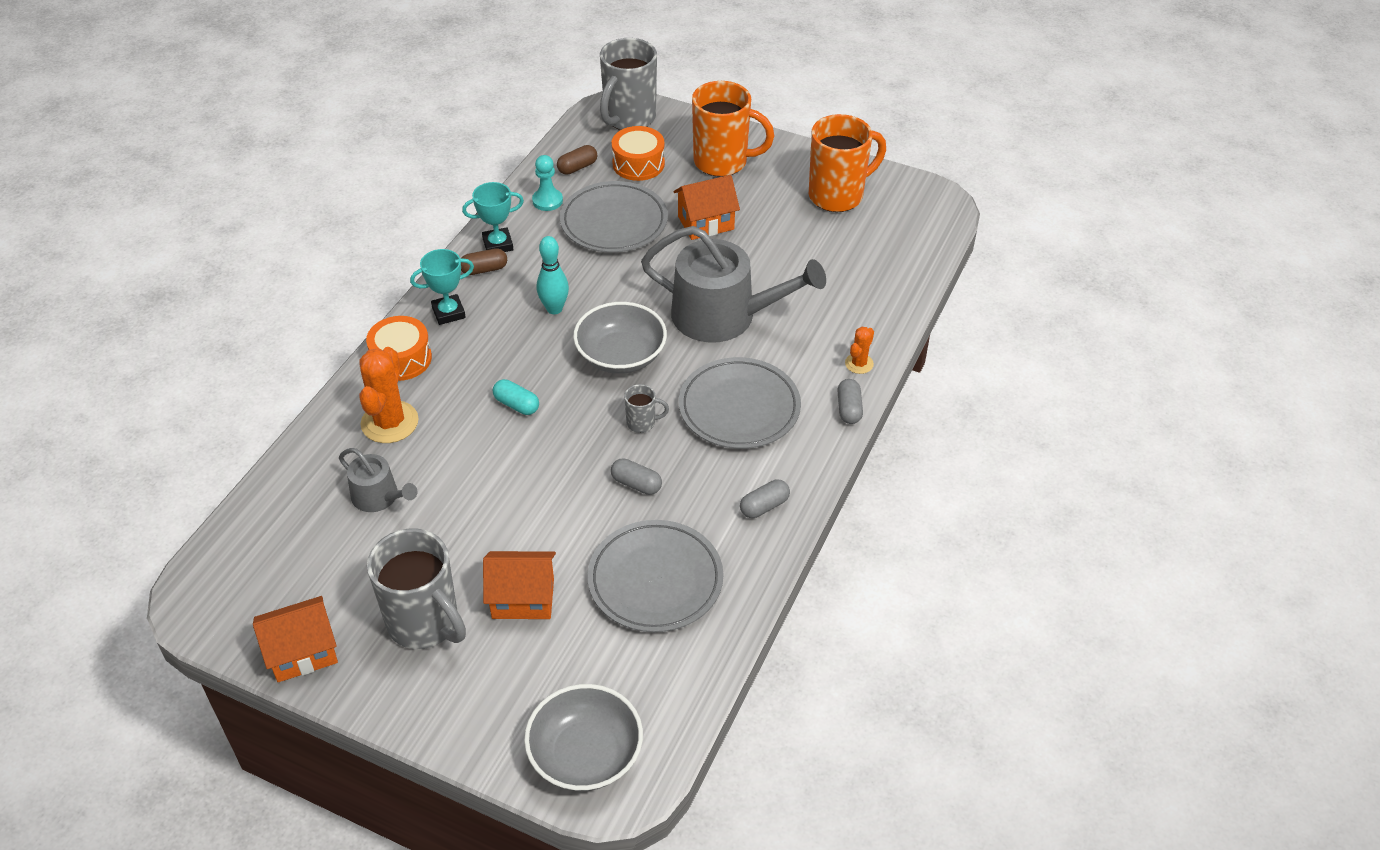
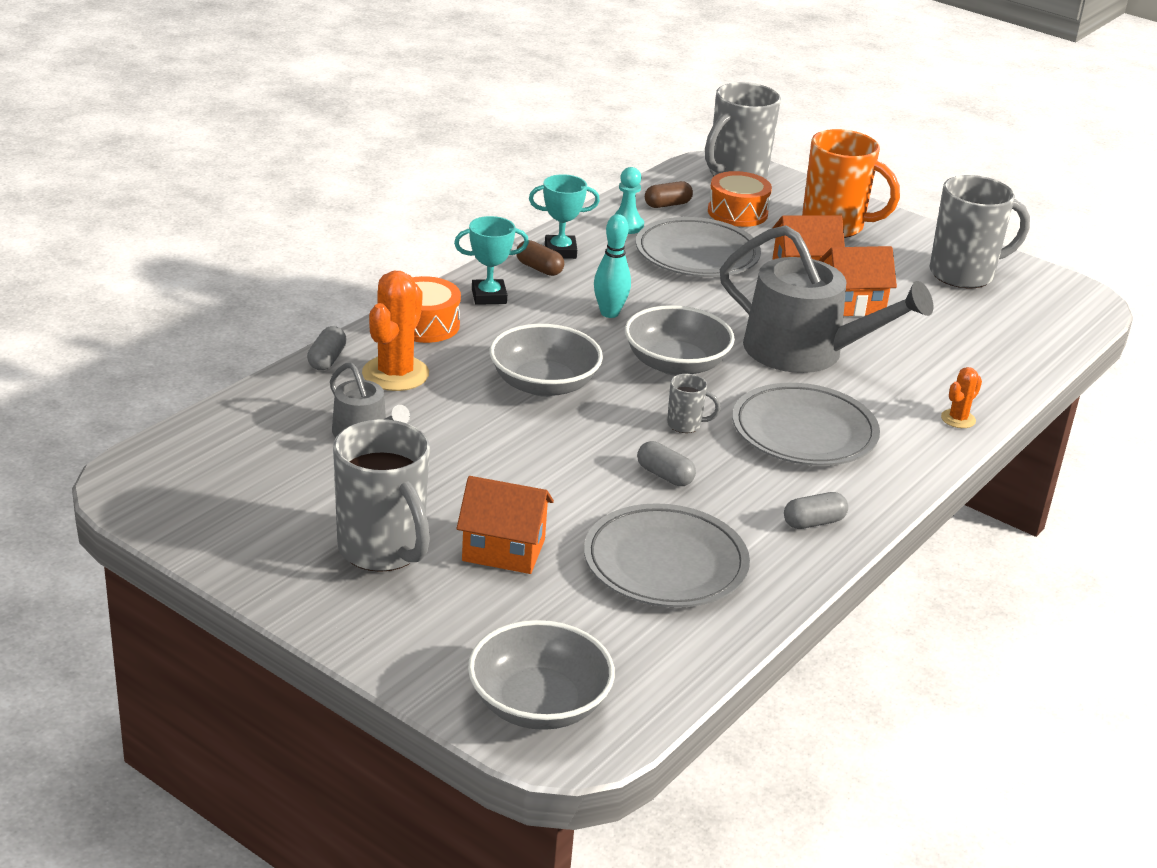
camera: 10 degrees right, 15 degrees down
(302, 653) = (235, 549): orange house -> orange house (851, 304)
(484, 269) = (539, 268): brown capsule -> brown capsule turned 45 degrees clockwise
(516, 405) = (544, 384): turquoise capsule -> grey bowl
(838, 195) = (964, 274): orange mug -> grey mug
(849, 409) = (937, 456): grey capsule -> grey capsule (327, 359)

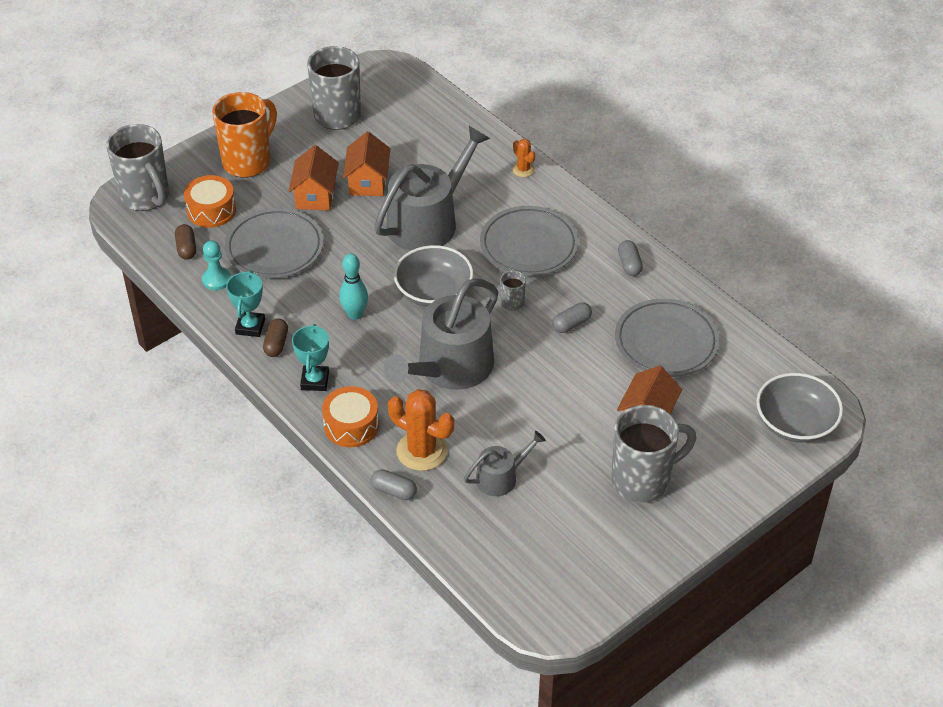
camera: 75 degrees left, 15 degrees up
(539, 268) = (276, 344): brown capsule -> brown capsule turned 45 degrees counterclockwise
(544, 384) = (449, 368): grey bowl -> grey watering can

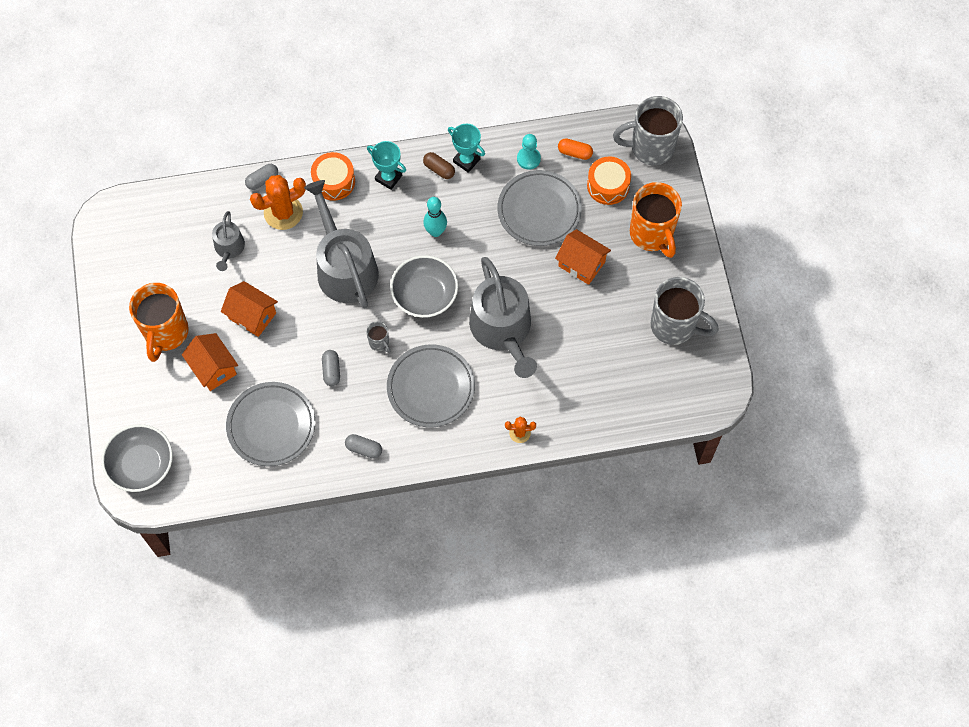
camera: 120 degrees right, 20 degrees up
(186, 248) = (575, 153): brown capsule -> orange capsule
(368, 182) = (575, 309): orange house -> orange house (252, 316)
(642, 480) = (166, 333): grey mug -> orange mug

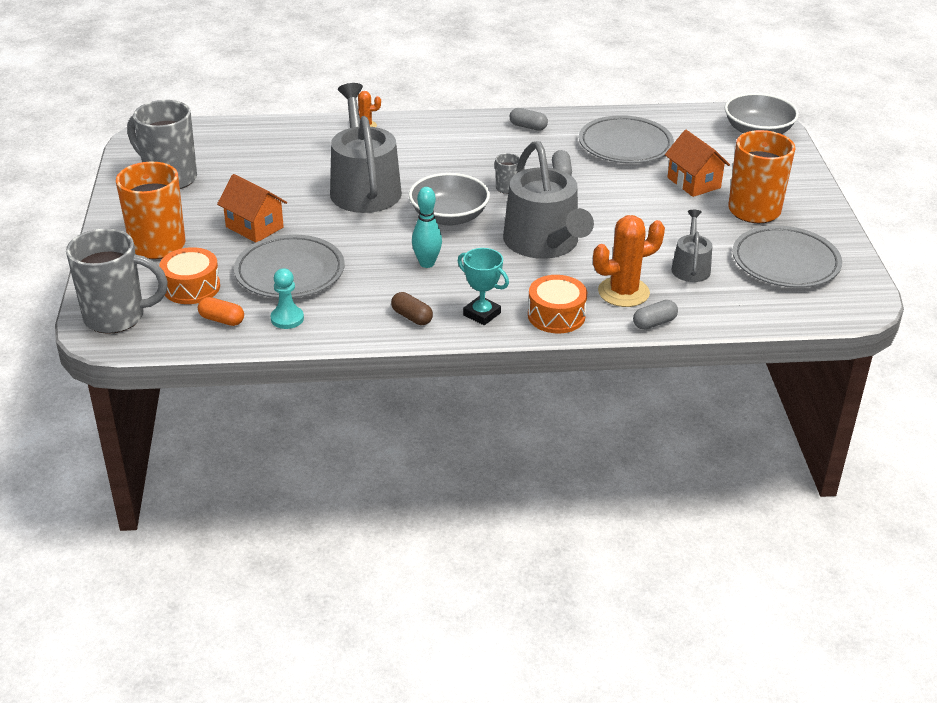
camera: 175 degrees left, 30 degrees down
(252, 316) = (654, 215): orange house -> none
(431, 388) = (453, 157): grey plate -> grey plate (785, 262)
(466, 160) = (372, 323): turquoise trophy -> none

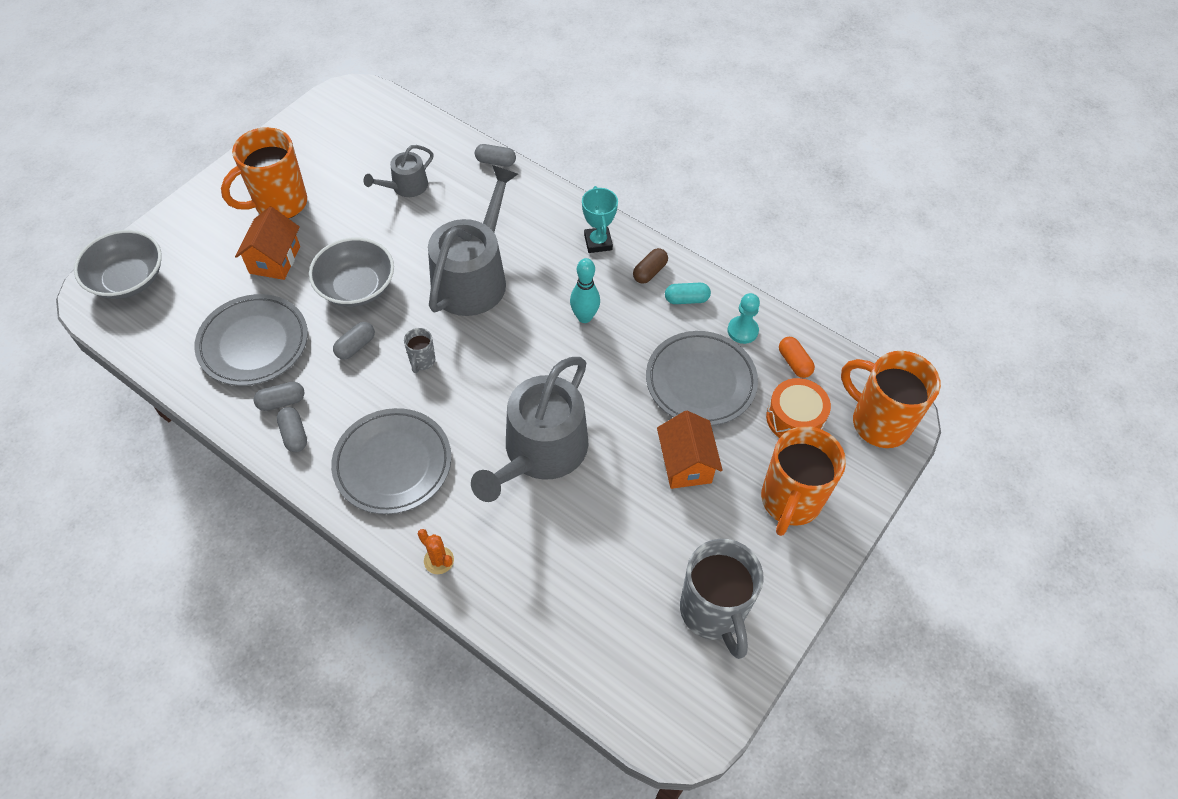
camera: 140 degrees left, 20 degrees up
(117, 317) = (878, 422): grey mug -> orange mug
(358, 315) = (686, 299): none -> turquoise capsule
(412, 317) = (649, 272): brown capsule -> brown capsule turned 45 degrees clockwise
(449, 217) = (510, 358): grey bowl -> grey bowl (356, 287)
(556, 315) = (550, 208): orange drum -> none
(560, 133) = (281, 402): none -> grey capsule
(623, 292) = (480, 197): orange cactus -> none
(785, 262) = (340, 149): grey plate -> grey plate (393, 464)

